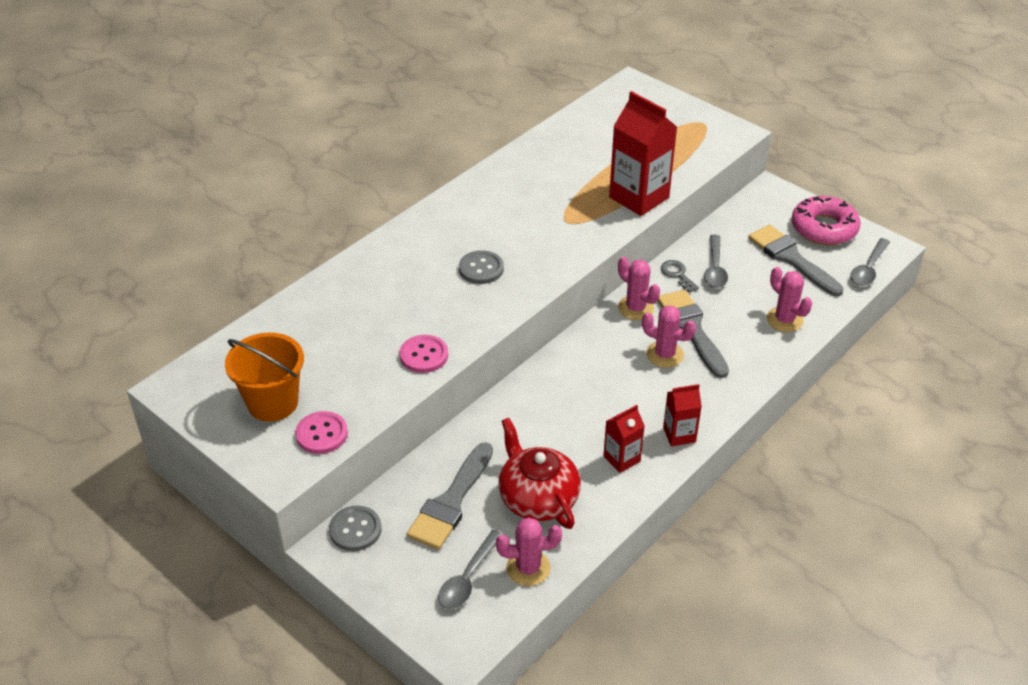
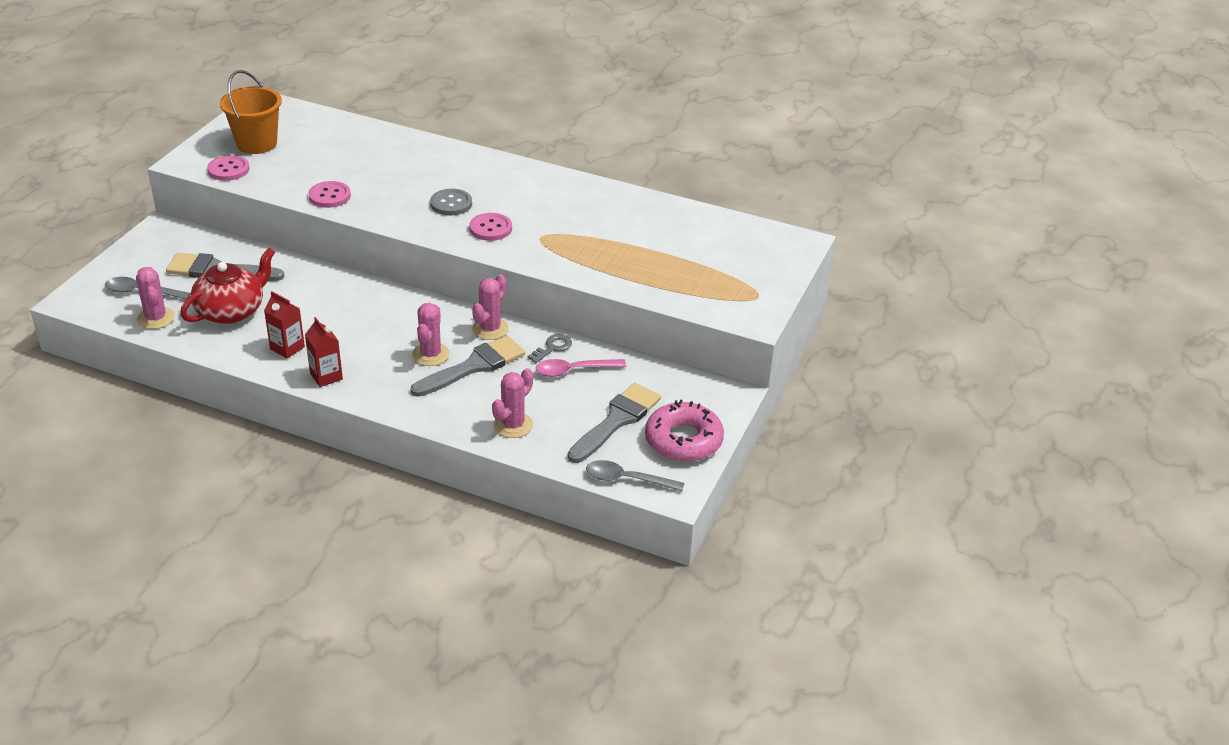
camera: 70 degrees right, 5 degrees down
(355, 530) = (181, 233): grey button -> none
(539, 250) = (490, 228): none -> pink button
(639, 197) = (600, 272): red carton -> none
(715, 268) = (574, 370): grey spoon -> pink spoon

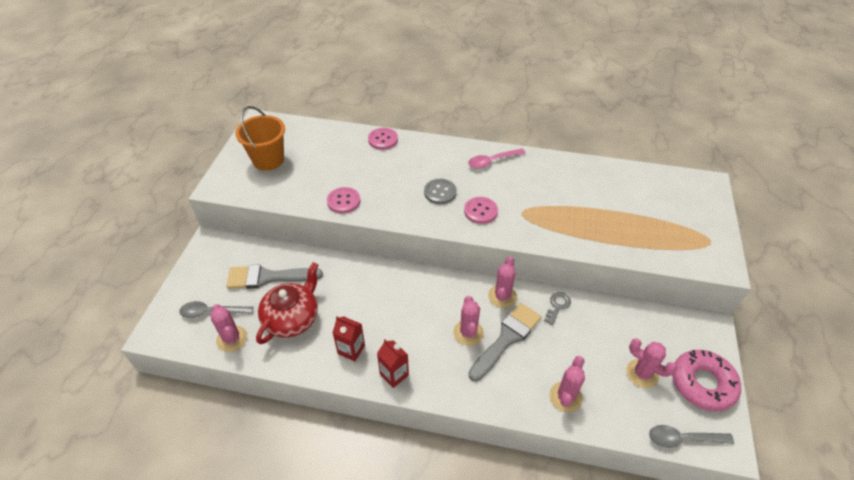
camera: 10 degrees left, 10 degrees up
(228, 169) = (254, 189): pink button -> pink button (383, 140)
(574, 370) = (584, 326): pink spoon -> pink spoon (492, 161)
(616, 420) = (642, 373): grey brush -> pink cactus

